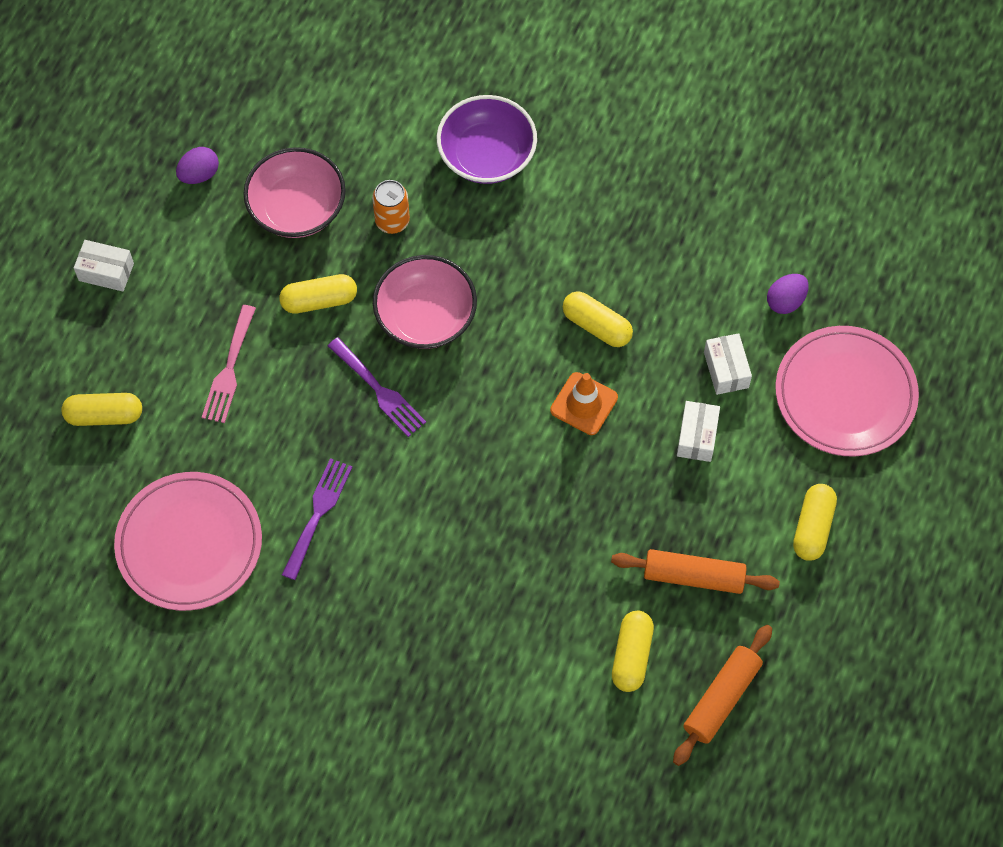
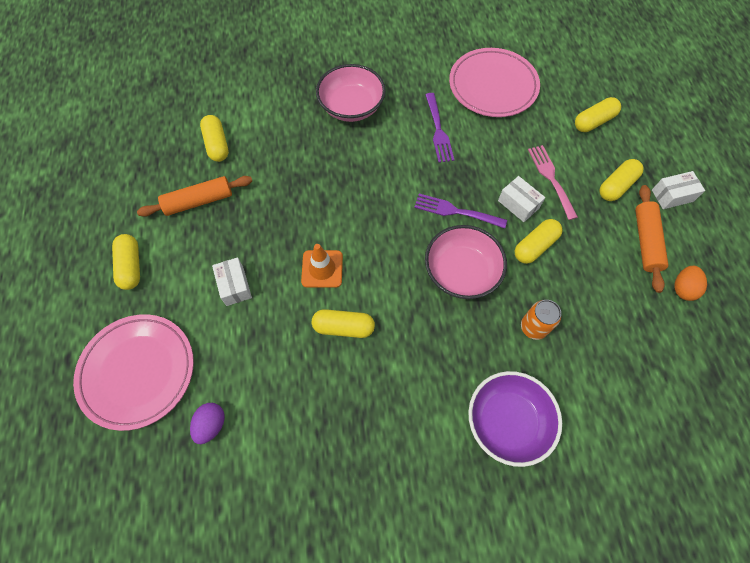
camera: 150 degrees right, 0 degrees up
(159, 318) = (616, 186): none -> yellow capsule
(199, 174) = (683, 288): purple egg -> orange egg
(297, 208) = (601, 300): pink bowl -> pink bowl (351, 107)
(721, 698) = (154, 147): orange rolling pin -> orange rolling pin (646, 241)
(726, 370) = (235, 344): white box -> white box (518, 204)

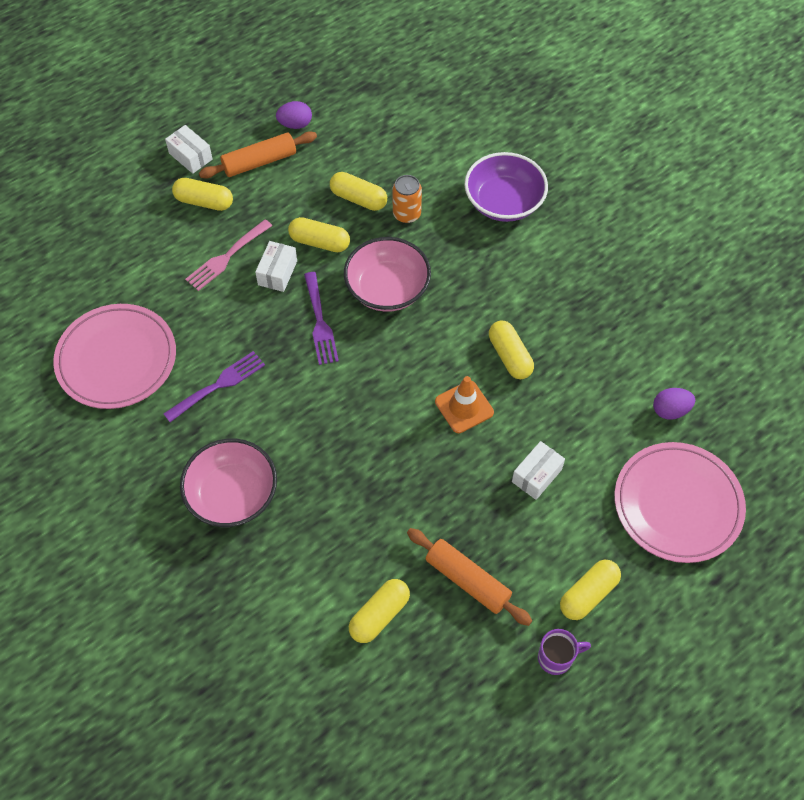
camera: 120 degrees left, 5 degrees down
(112, 223) = (556, 658): none -> purple mug
(593, 121) = (123, 246): yellow capsule -> yellow capsule (358, 199)
(683, 288) = (295, 124): orange egg -> purple egg

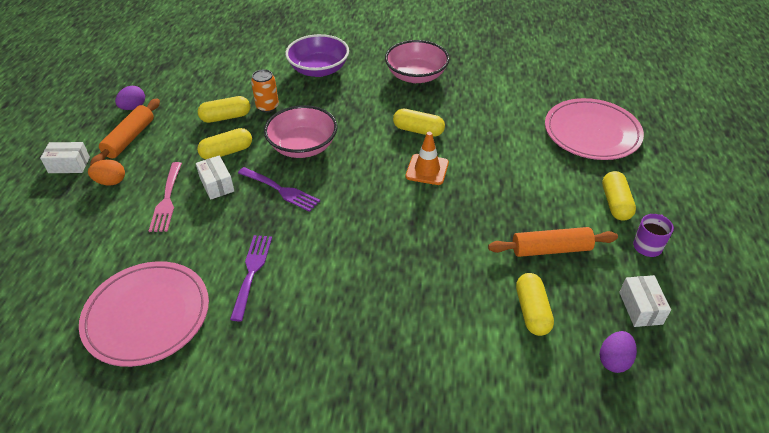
camera: 45 degrees left, 15 degrees down
(204, 202) = (111, 182): yellow capsule -> orange egg
(232, 494) = (346, 327): pink bowl -> pink bowl (416, 76)
(536, 475) = (510, 171): white box -> white box (640, 308)
(670, 410) = (529, 99): purple egg -> purple egg (614, 360)

